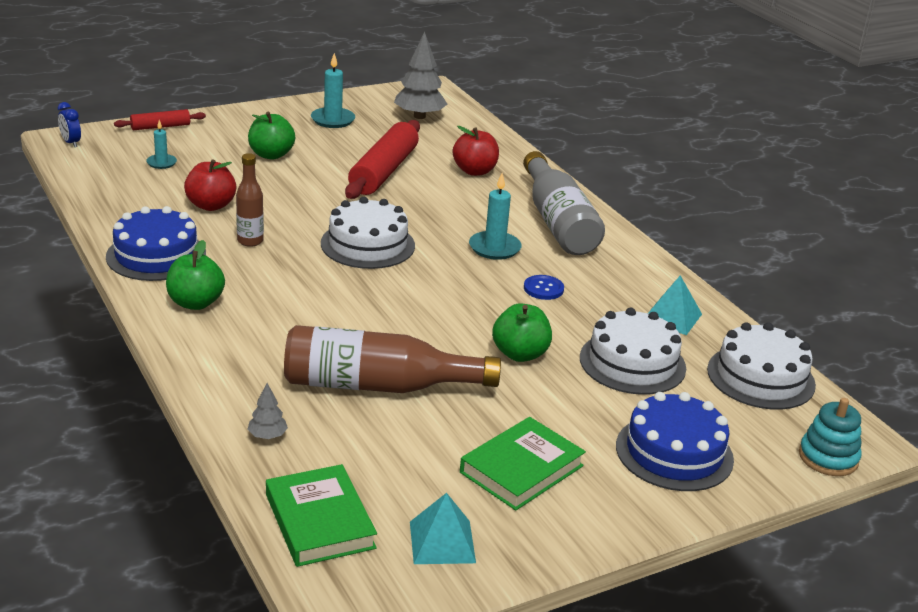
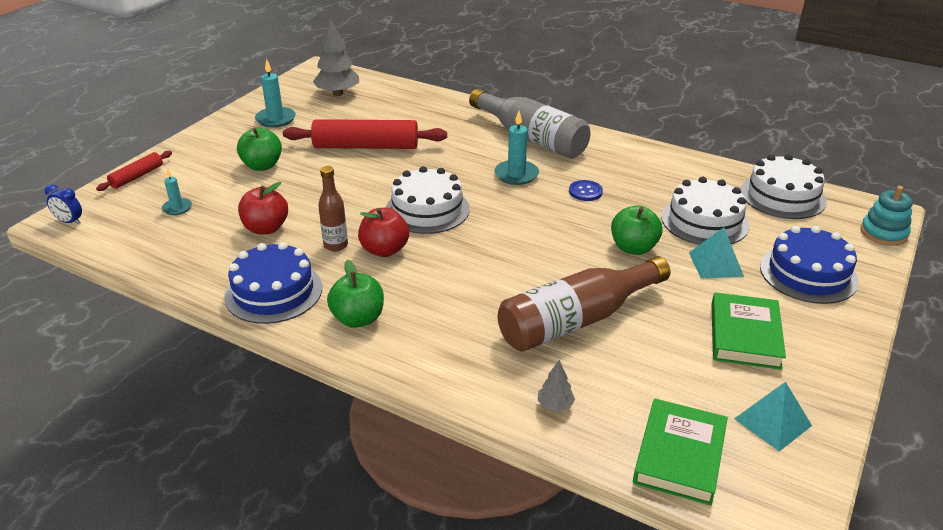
camera: 30 degrees left, 5 degrees up
(320, 521) = (679, 455): green book -> green book turned 75 degrees clockwise
(384, 171) = (366, 146): red rolling pin -> red rolling pin turned 75 degrees counterclockwise
(474, 171) = (429, 121): red apple -> red apple (384, 250)
(672, 317) = (684, 177): turquoise pyramid -> turquoise pyramid (716, 264)

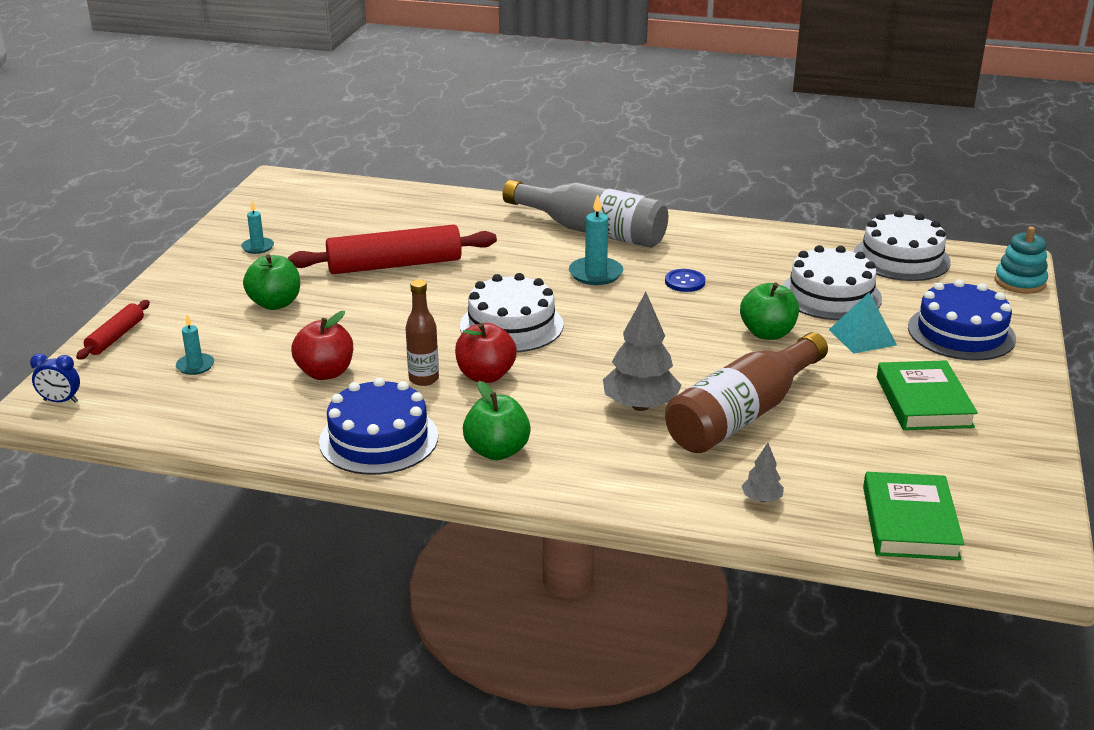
camera: 15 degrees left, 5 degrees down
(275, 119) = (258, 247): turquoise candle -> turquoise candle, size x0.61
(338, 93) = (320, 207): grey tree -> grey tree (640, 406)
(773, 422) = (986, 477): turquoise pyramid -> none

